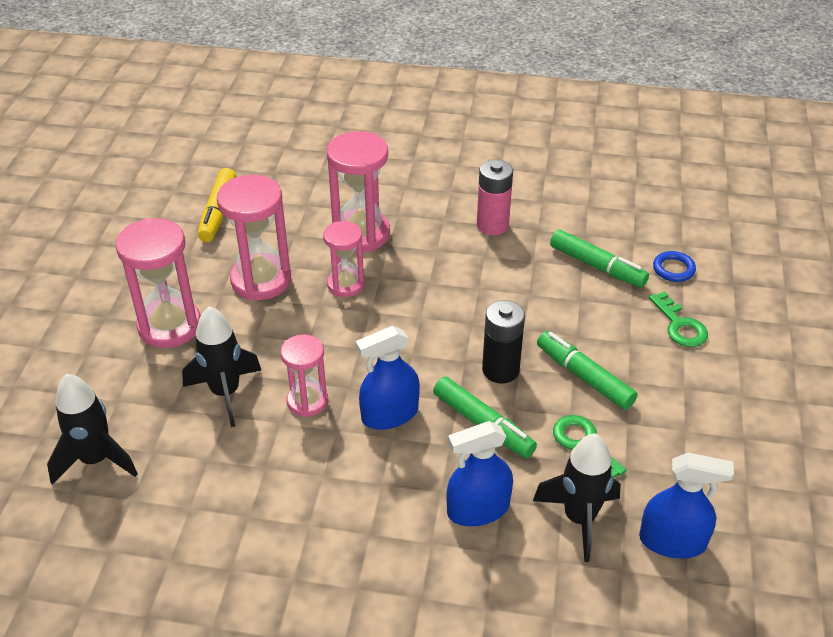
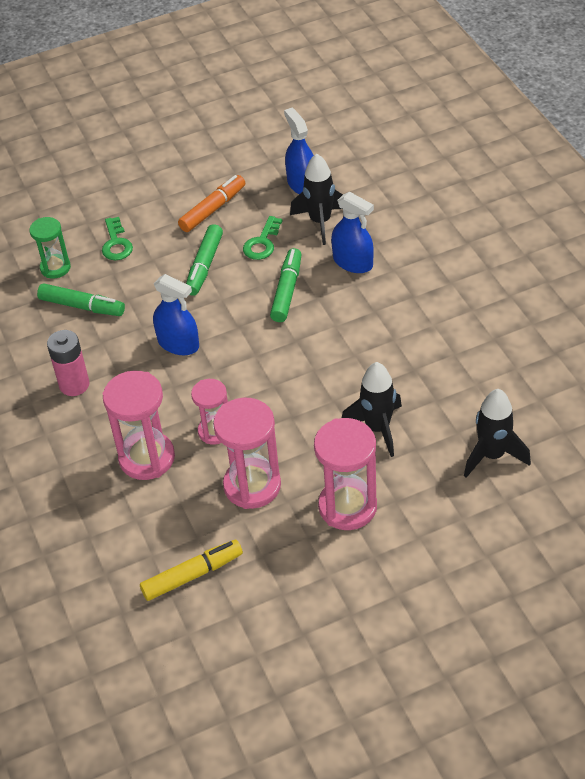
camera: 120 degrees left, 5 degrees up
(307, 401) = (344, 382): pink hourglass -> none
(390, 414) = (318, 336): blue spray bottle -> blue spray bottle (178, 344)
(500, 370) = (232, 305): black battery -> none
(597, 266) = (82, 306): green marker -> green marker turned 105 degrees clockwise
(673, 269) = (55, 268): blue ring -> green hourglass
(680, 325) = (116, 243): green key -> green key turned 135 degrees clockwise
(682, 428) = (212, 209): none -> orange marker

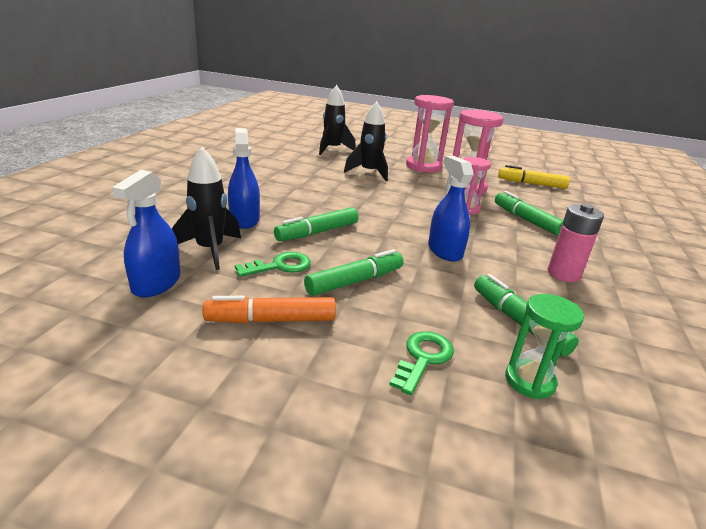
camera: 145 degrees left, 20 degrees down
(147, 458) = (526, 220): pink hourglass -> green marker

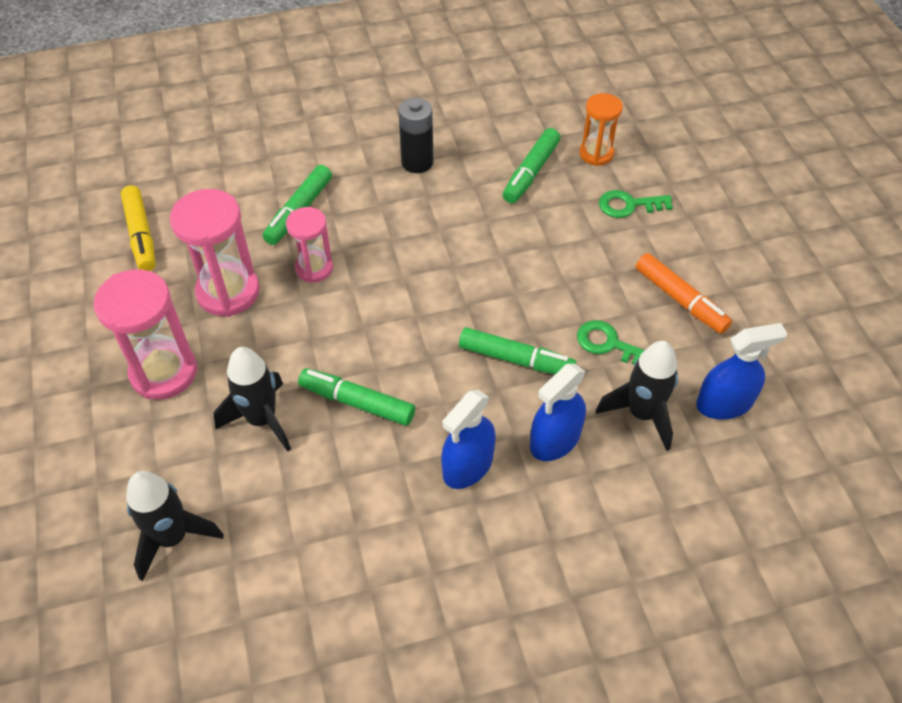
camera: 120 degrees left, 25 degrees up
(355, 281) = (576, 282): green marker -> green marker (357, 402)
(445, 251) = (452, 248): blue spray bottle -> blue spray bottle (468, 466)
(529, 381) = (596, 154): green hourglass -> orange hourglass
(563, 274) = (417, 162): pink battery -> black battery

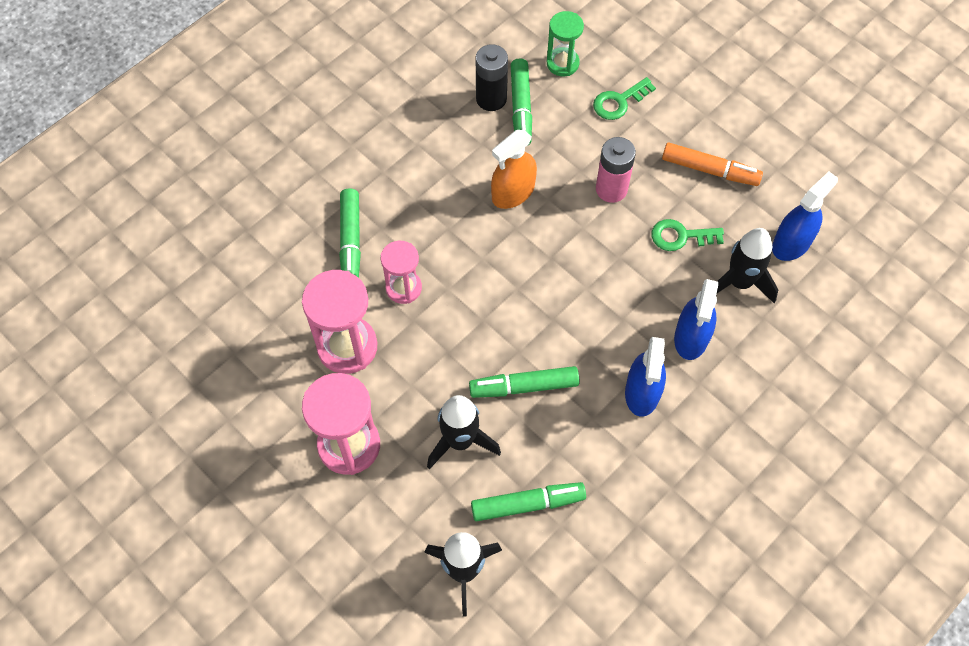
camera: 30 degrees left, 10 degrees up
(141, 235) = (227, 333): yellow marker -> none
(417, 162) = (418, 143): black battery -> black battery (491, 99)
(472, 236) = (513, 192): none -> orange spray bottle
(515, 359) = (620, 286): green marker -> green marker (527, 504)
(568, 273) = (611, 189): none -> pink battery
(596, 154) = (562, 63): orange hourglass -> green hourglass

